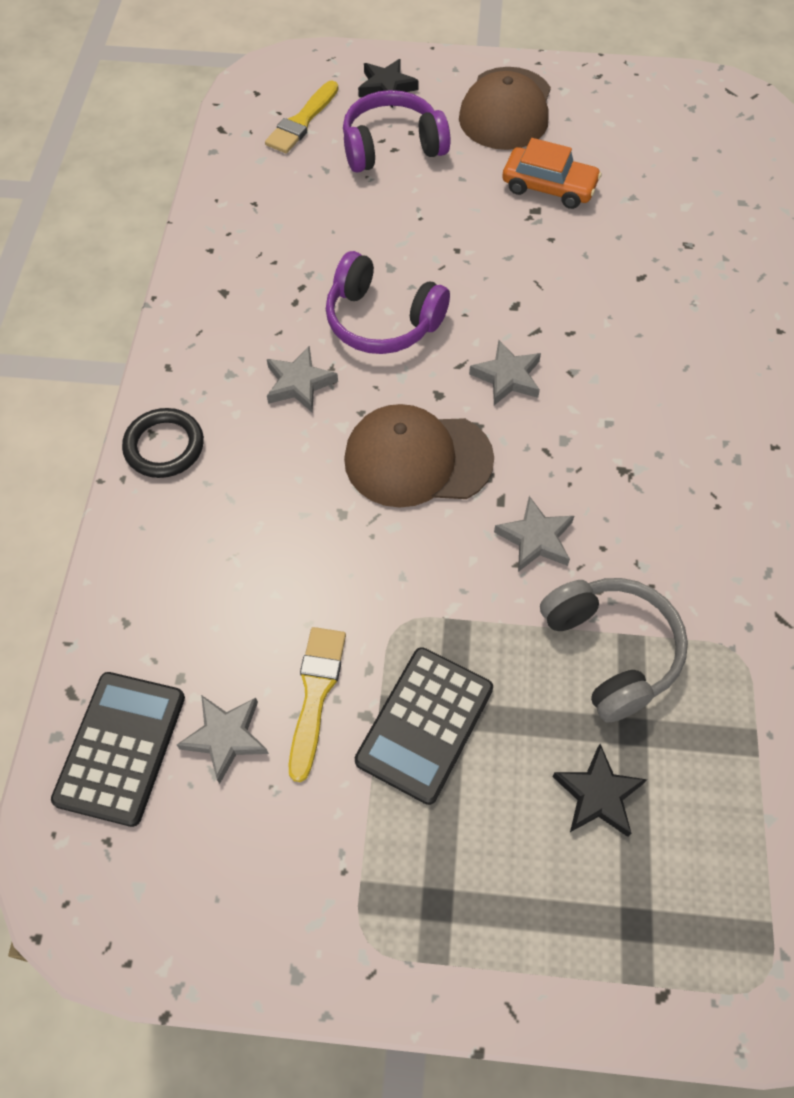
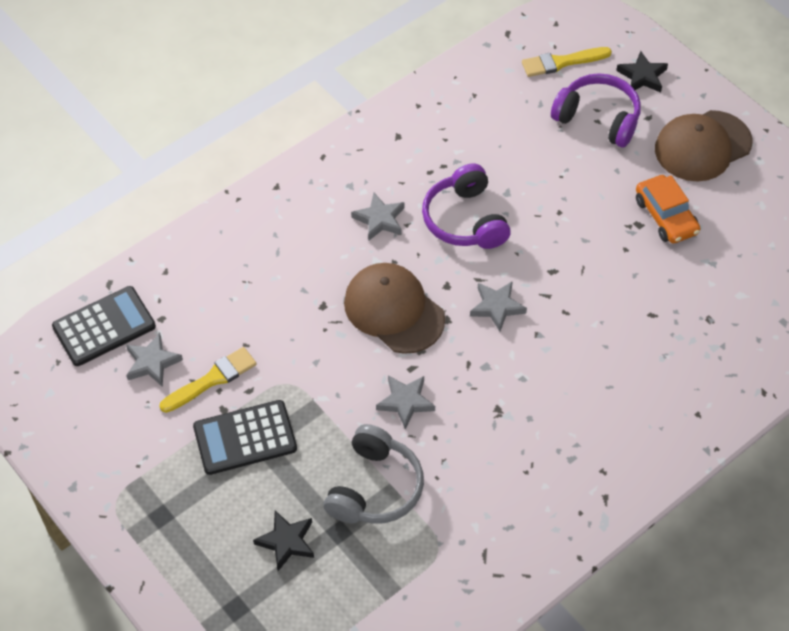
camera: 45 degrees right, 5 degrees down
(164, 446) = (275, 198): black ring -> none

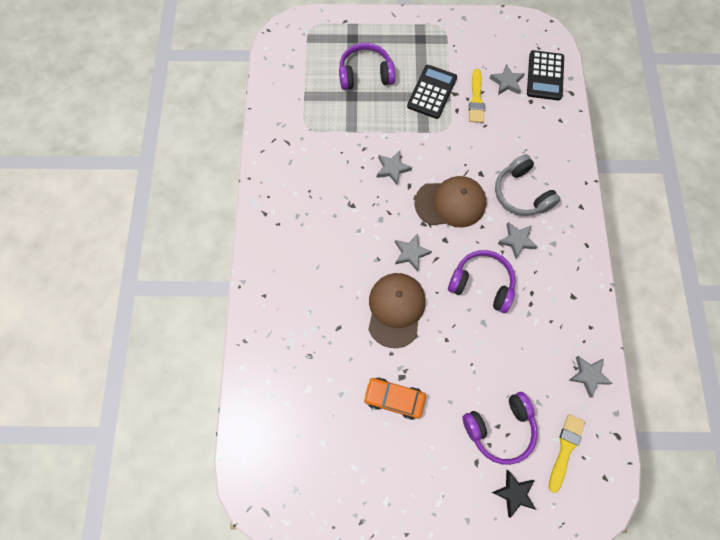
camera: 130 degrees right, 15 degrees up
(286, 542) = (365, 74): black star -> purple headphones
(375, 488) = (359, 124): grey headphones -> grey headphones (521, 193)
(471, 81) = (588, 375): none -> grey star
(702, 146) = (426, 475): brown cap -> brown cap (395, 309)

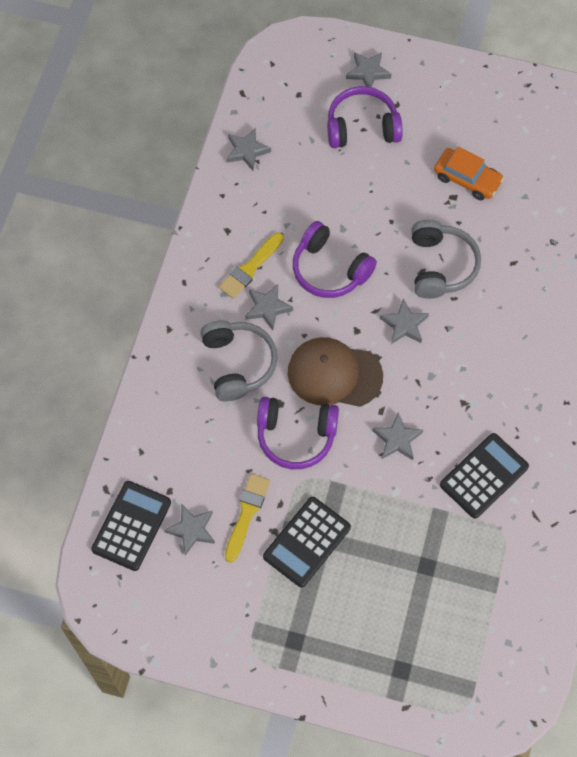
camera: 165 degrees left, 5 degrees down
(327, 159) = (483, 476): none -> black calculator
(365, 74) = (397, 598): purple headphones -> purple headphones (296, 436)
(395, 309) = (441, 266): brown cap -> grey headphones
(514, 493) = (368, 72): black star -> grey star
(565, 449) = (301, 95): yellow brush -> yellow brush (250, 268)

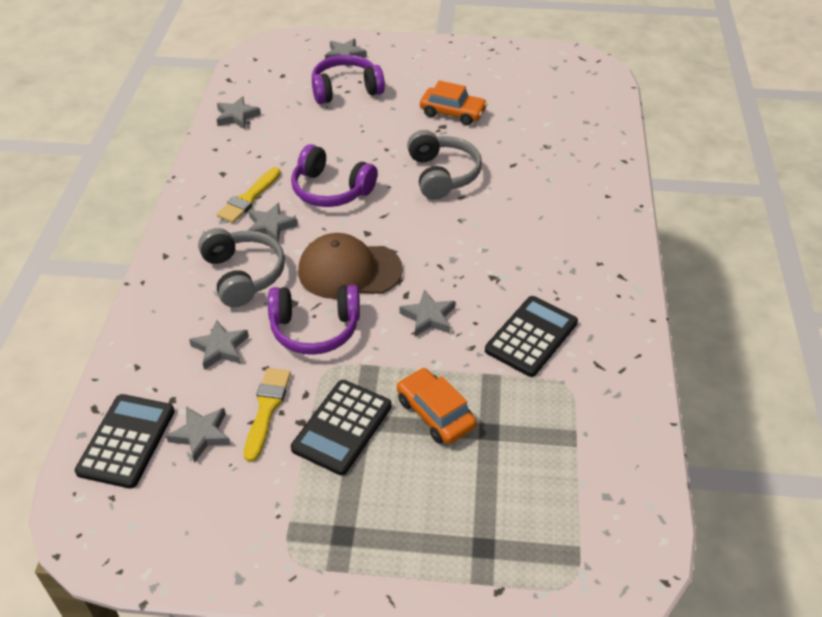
camera: 10 degrees left, 20 degrees down
(385, 541) = (435, 413): none -> orange car
(404, 325) = (416, 222): grey star -> grey star (220, 348)

